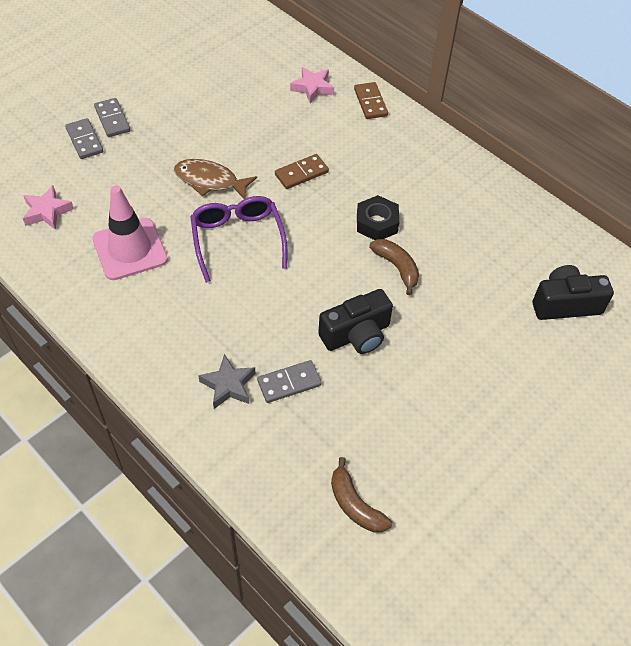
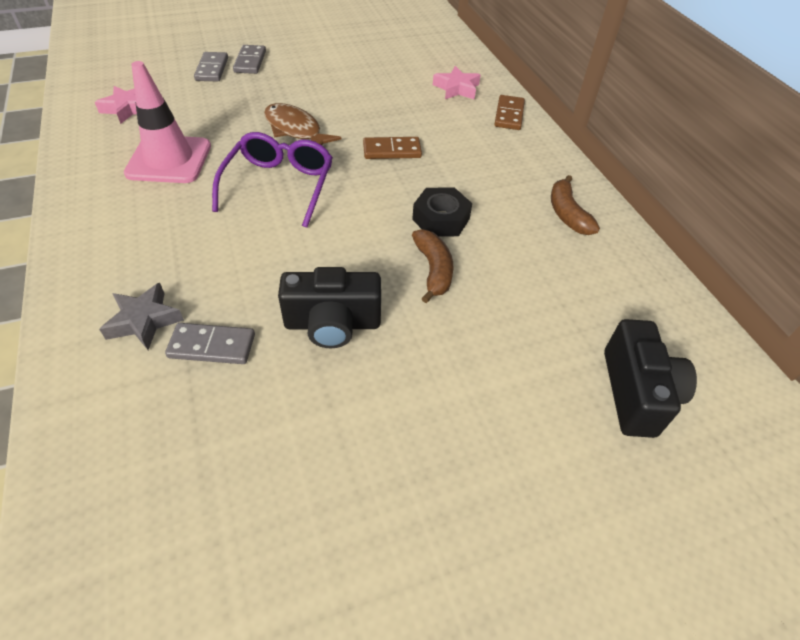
camera: 25 degrees right, 5 degrees down
(355, 505) = (164, 543): brown banana -> brown banana (567, 214)
(565, 304) = (636, 393): black camera -> black camera turned 75 degrees clockwise

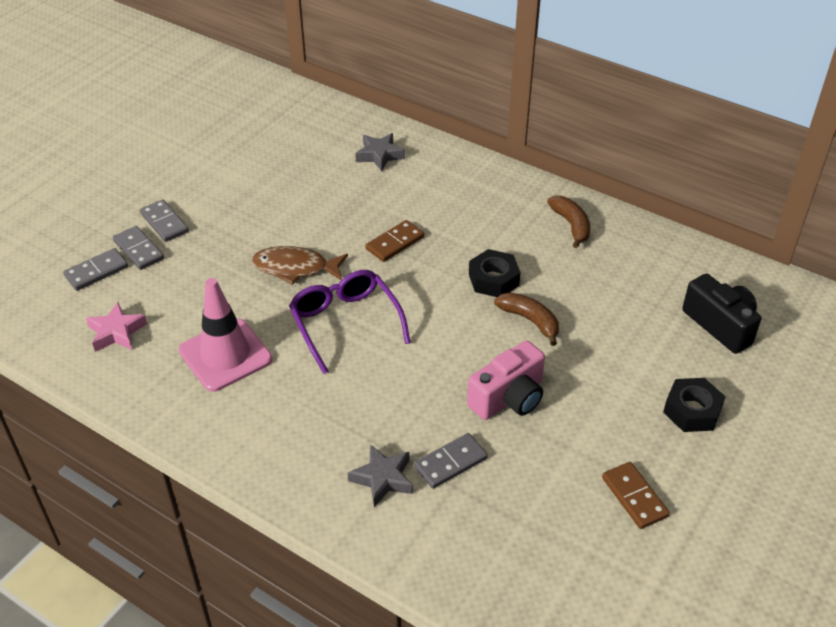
camera: 35 degrees left, 5 degrees down
(170, 69) = (96, 271): none -> grey domino
(332, 324) = (509, 398): black camera -> pink camera
(456, 88) = (379, 155): pink star -> grey star
(505, 463) = (692, 411): none -> black nut
(509, 115) = (447, 160): brown domino -> brown domino (634, 497)
(567, 214) = (571, 225): brown banana -> brown banana turned 150 degrees counterclockwise

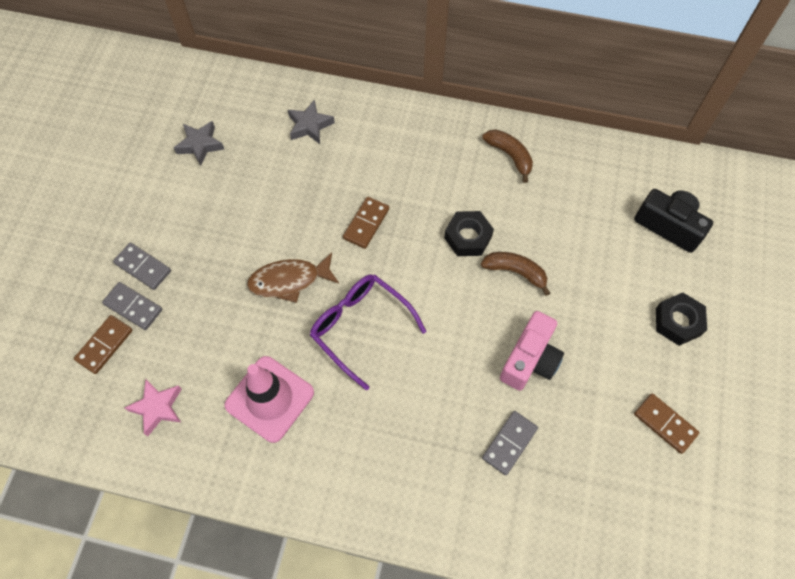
camera: 20 degrees left, 20 degrees up
(96, 271) = (105, 345): grey domino -> brown domino
(383, 478) = (461, 479): grey star -> grey star (200, 145)

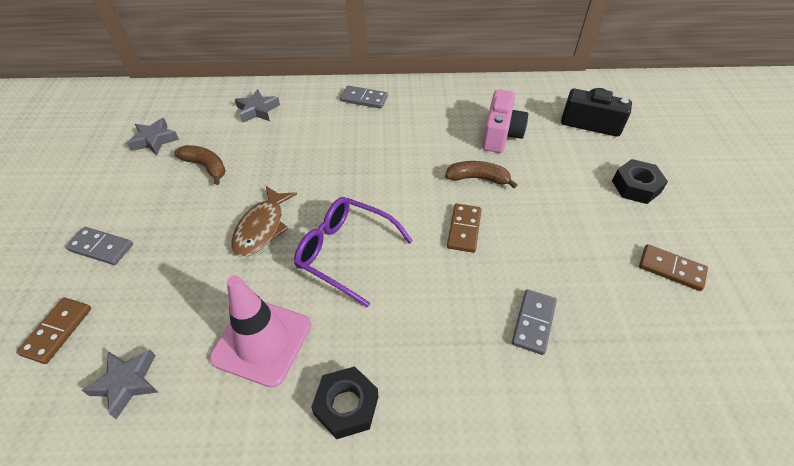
camera: 15 degrees left, 15 degrees down
(133, 307) = (91, 286): grey domino -> grey domino (364, 99)
(157, 408) = (127, 383): pink star -> grey star
(289, 280) = (262, 228): brown fish -> brown fish turned 45 degrees counterclockwise
(366, 223) = (328, 169): brown domino -> brown domino (464, 229)
(468, 237) = (425, 161): black nut -> black nut (346, 406)
(510, 155) = (439, 101): brown banana -> brown banana (206, 167)
(530, 360) = (521, 244): pink camera -> pink camera (500, 134)

